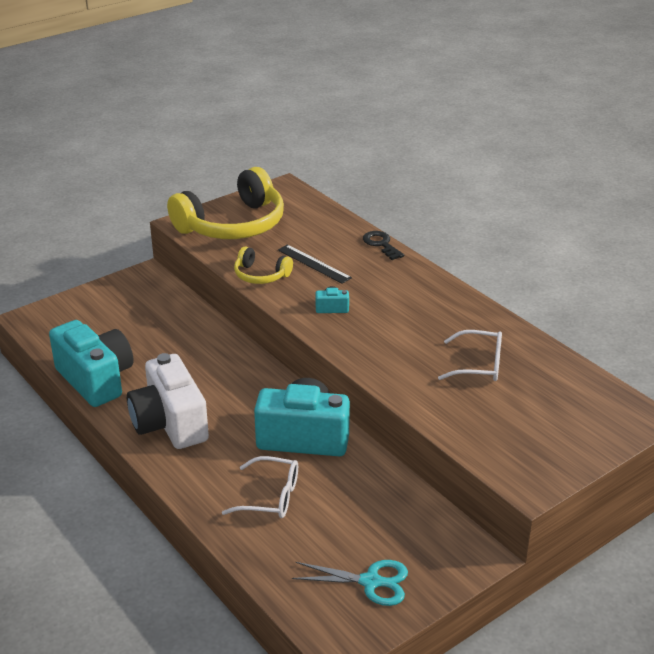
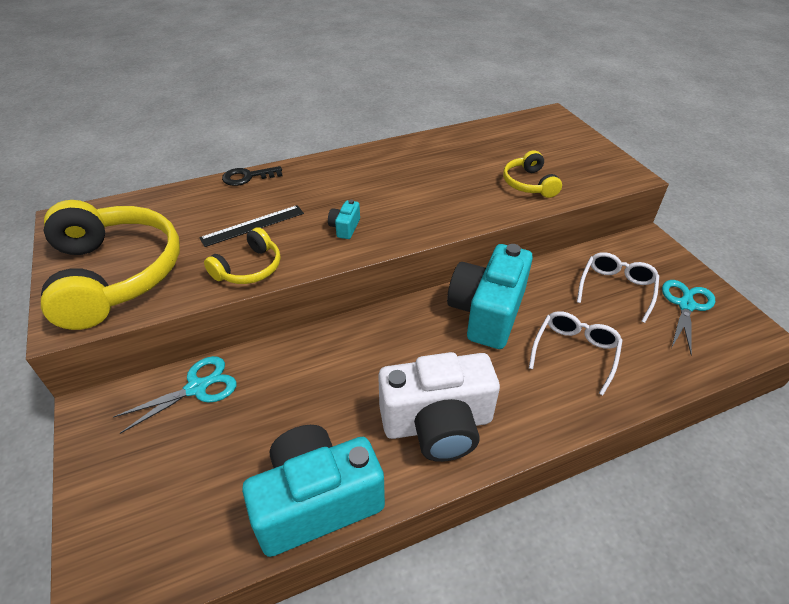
camera: 75 degrees left, 10 degrees up
(175, 308) = (197, 388): none -> turquoise scissors
(464, 408) = (529, 184): none -> yellow headphones
(478, 365) = (470, 165): white glasses -> white glasses (616, 289)

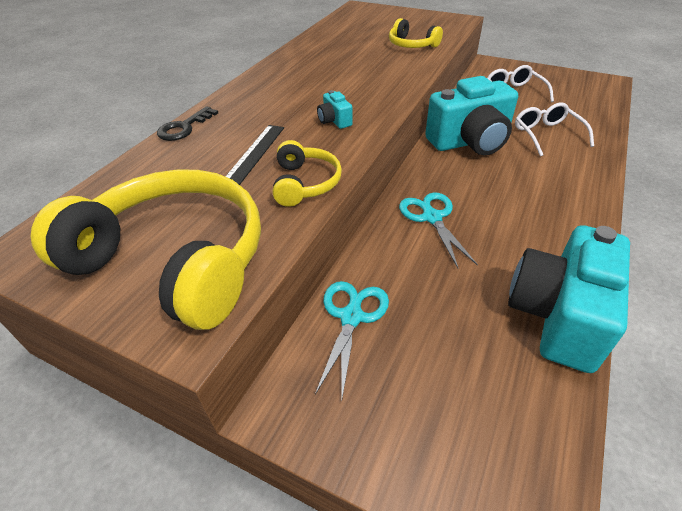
camera: 40 degrees left, 0 degrees up
(437, 424) = (545, 217): white camera -> none
(487, 312) = (470, 142): turquoise camera -> turquoise camera turned 90 degrees counterclockwise
(686, 305) = (556, 84): turquoise scissors -> turquoise scissors (432, 218)

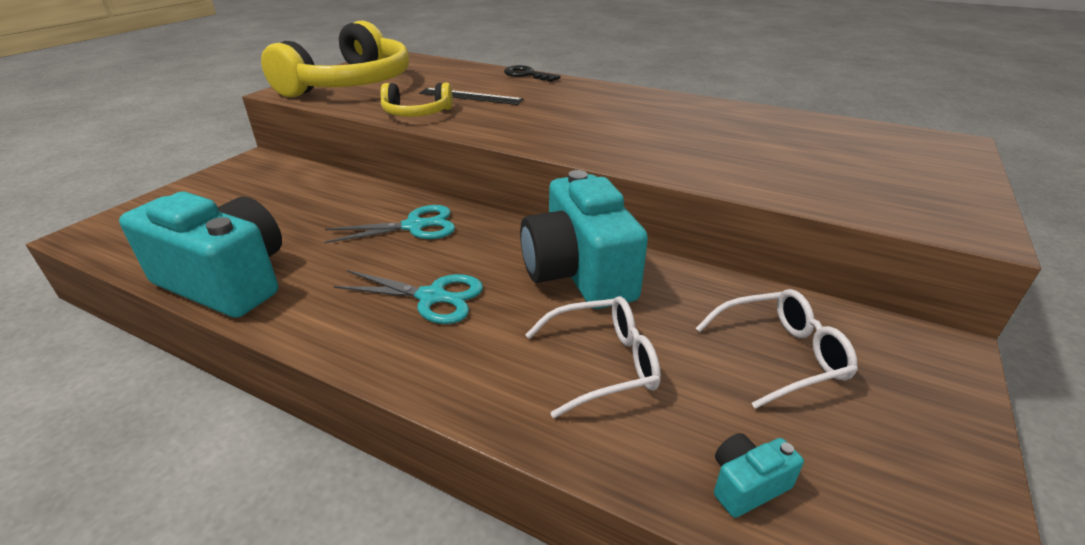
camera: 90 degrees right, 10 degrees down
(334, 121) = (527, 123): turquoise camera -> turquoise camera (747, 485)
(351, 317) = (309, 182): turquoise scissors -> turquoise scissors (431, 297)
(411, 45) = (783, 174): yellow headphones -> none

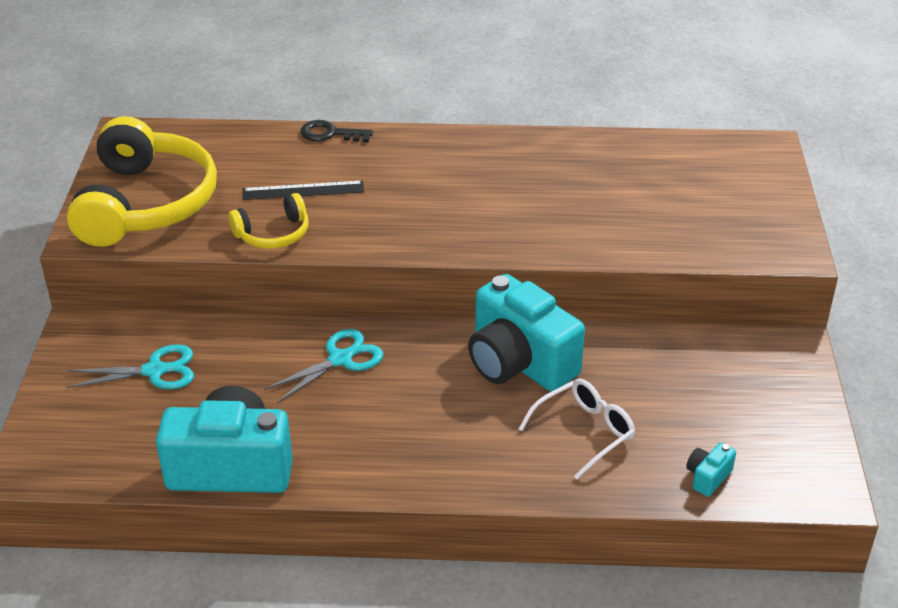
camera: 25 degrees left, 5 degrees up
(431, 297) = (420, 423): turquoise scissors -> turquoise scissors (154, 371)
(779, 355) = (695, 386): white glasses -> none

